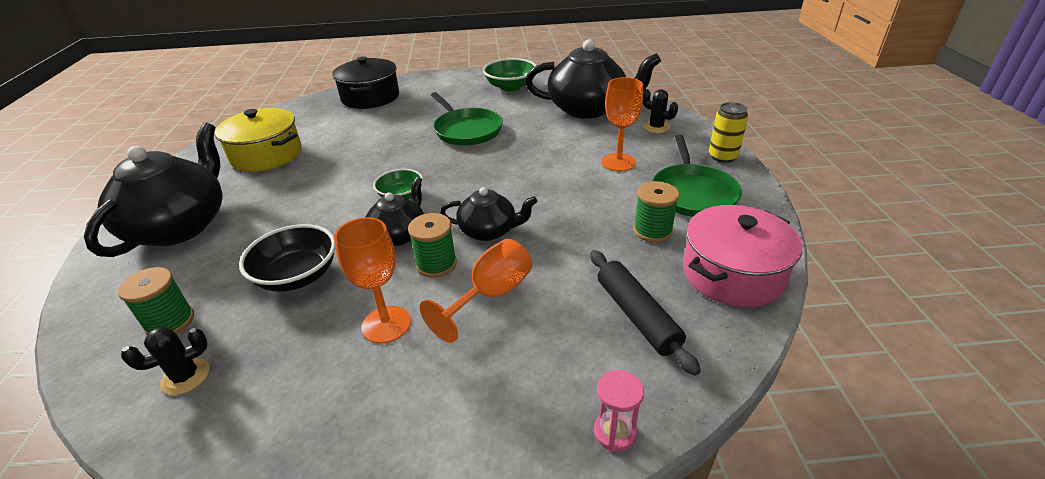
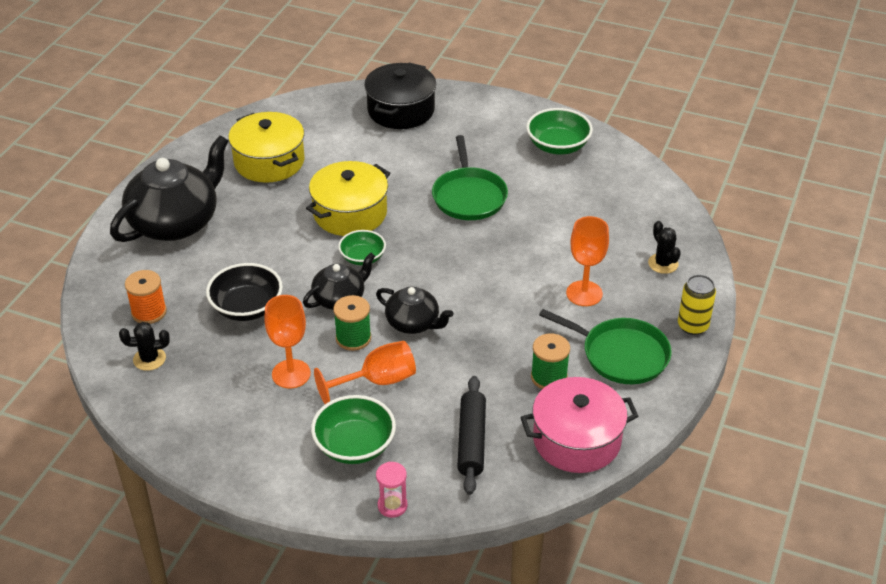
camera: 25 degrees right, 5 degrees up
(170, 322) = (149, 312): green spool -> orange spool
(367, 168) = (350, 213): none -> yellow pot
(514, 375) = (354, 445): none -> green bowl
(588, 109) = (615, 211): black teapot -> none
(693, 193) = (621, 354): green pan -> green pan turned 90 degrees counterclockwise

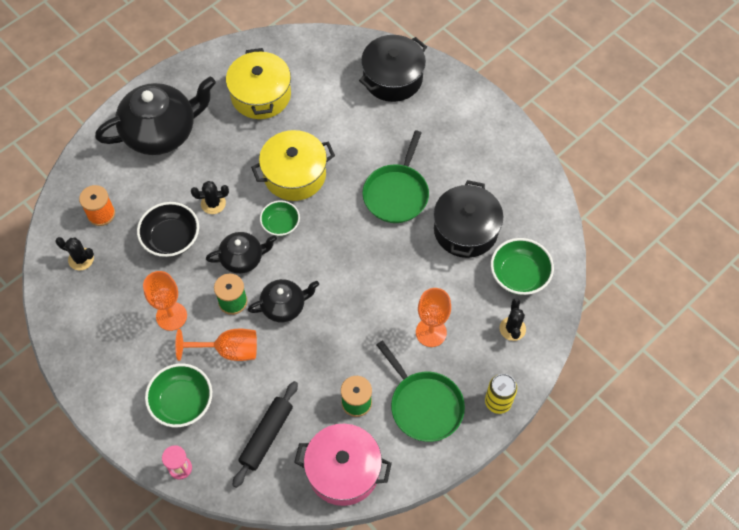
camera: 25 degrees right, 20 degrees up
(275, 263) = (213, 203): none -> black cactus
(413, 323) = (284, 306): black teapot -> black teapot turned 75 degrees counterclockwise
(558, 146) = (500, 167): green bowl -> green bowl (519, 275)
(559, 203) = (465, 230): none -> black pot

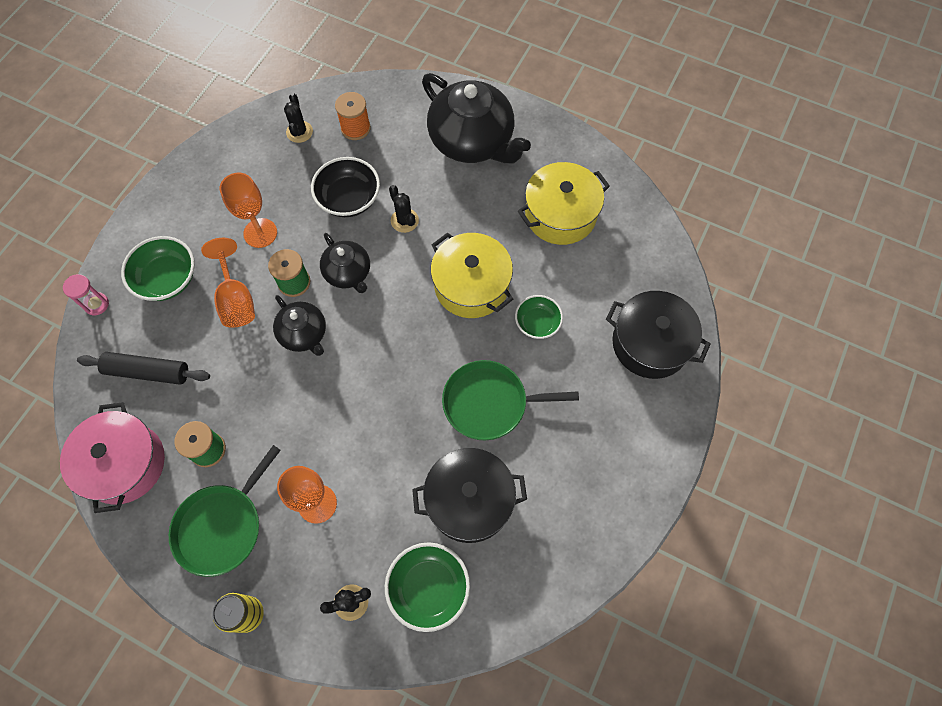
camera: 70 degrees right, 5 degrees up
(280, 224) = (403, 294): green bowl -> green bowl (537, 323)

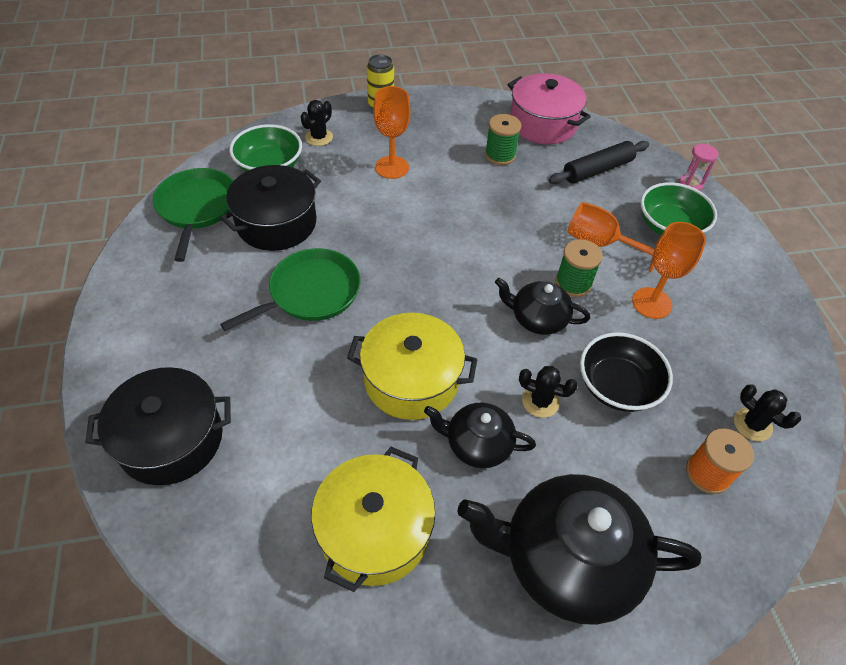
camera: 140 degrees right, 15 degrees down
(222, 526) = (443, 129): green pan -> green pan (197, 208)
(304, 334) = (519, 252): black teapot -> black teapot (477, 444)
(537, 323) = (314, 385): green bowl -> none

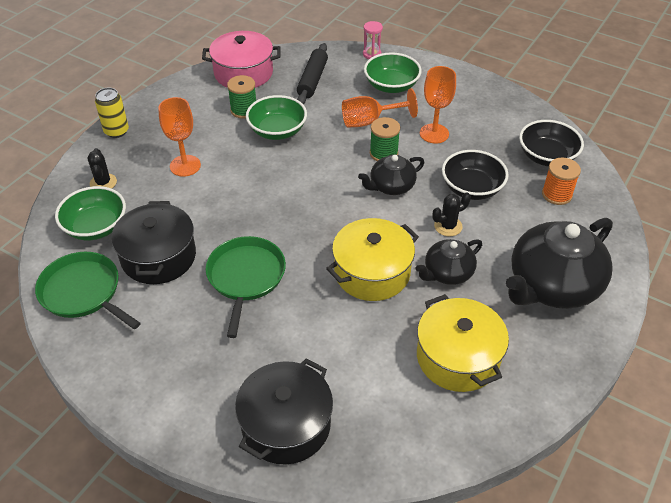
camera: 45 degrees left, 5 degrees down
(504, 192) = (277, 131): none -> green bowl
(752, 424) = (546, 156): black cactus -> black bowl

